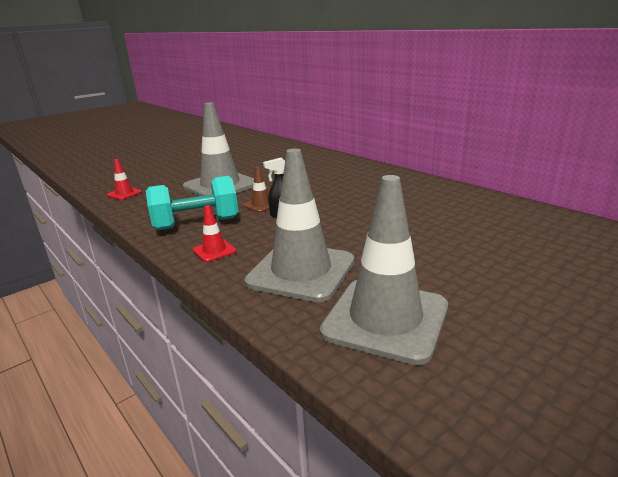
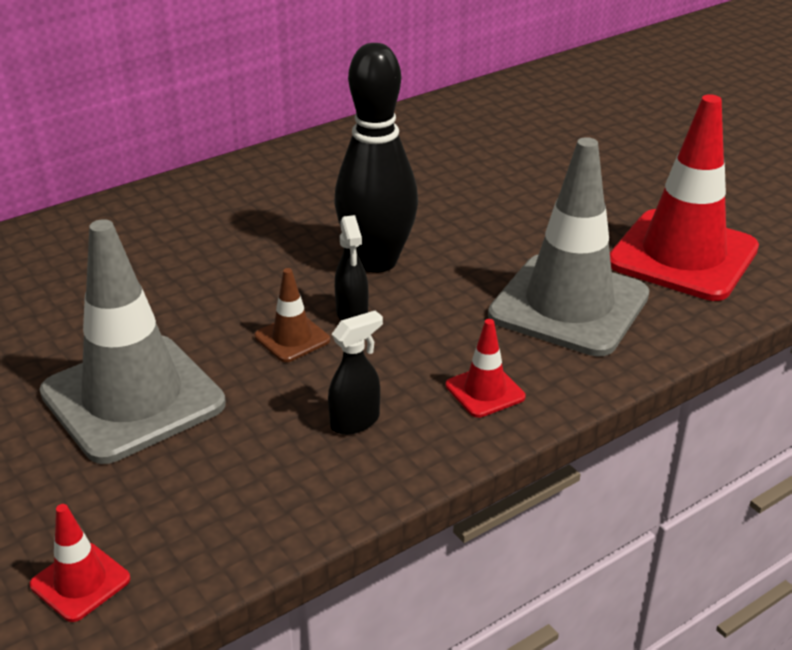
camera: 85 degrees left, 10 degrees up
(196, 224) = (355, 421): turquoise dumbbell -> black spray bottle
(334, 215) = (377, 261): none -> black bowling pin
(385, 319) = (683, 256): grey traffic cone -> red traffic cone

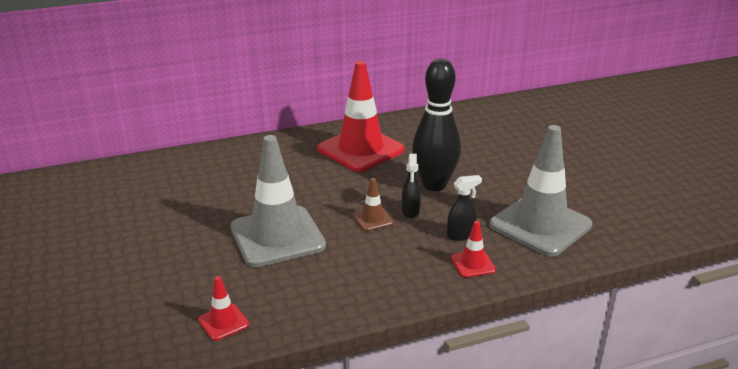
camera: 15 degrees right, 5 degrees down
(355, 421) = (393, 268): black spray bottle -> black spray bottle (461, 235)
(683, 256) = (622, 207): red traffic cone -> red traffic cone (361, 149)

